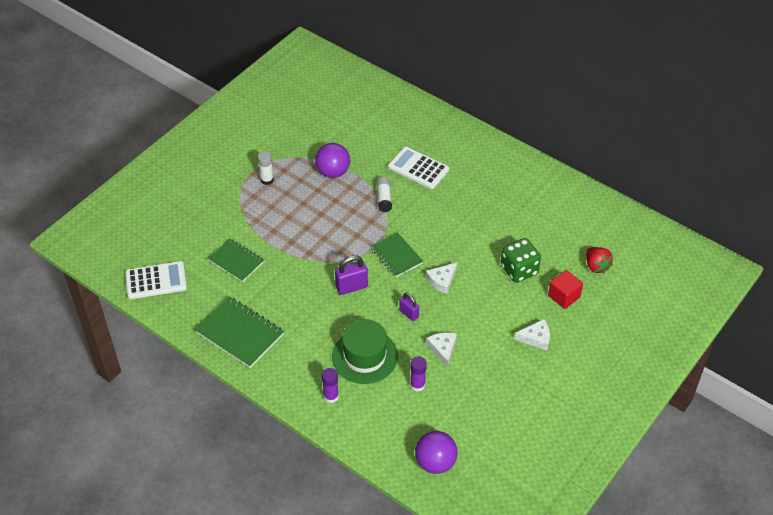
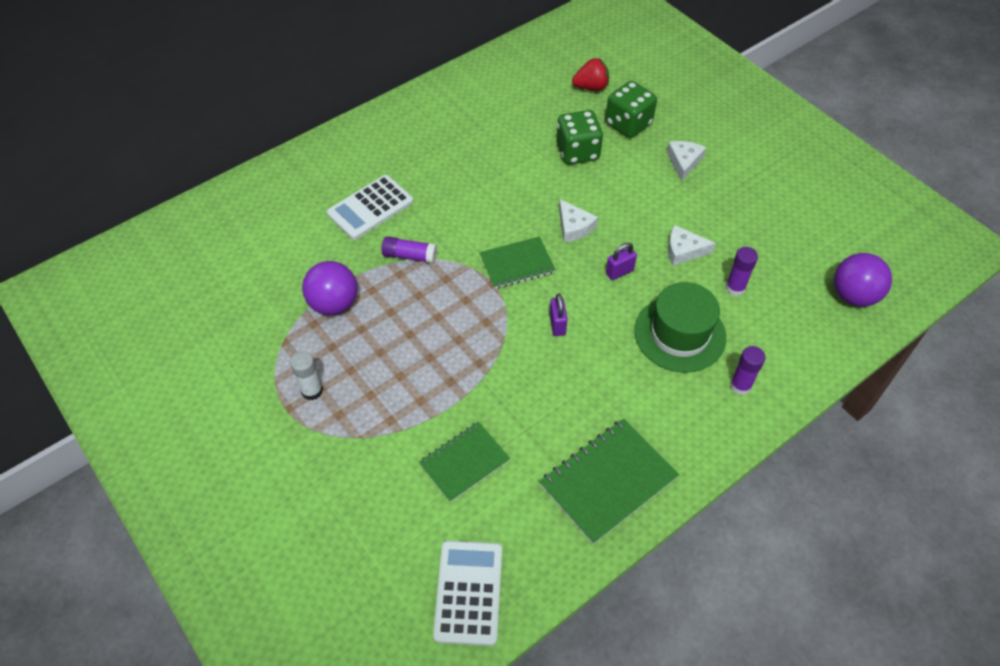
camera: 75 degrees left, 5 degrees up
(351, 287) = (557, 324): purple padlock -> purple padlock, size x0.65
(384, 198) = (410, 256): white glue stick -> purple glue stick
(564, 296) = (628, 124): red cube -> green dice

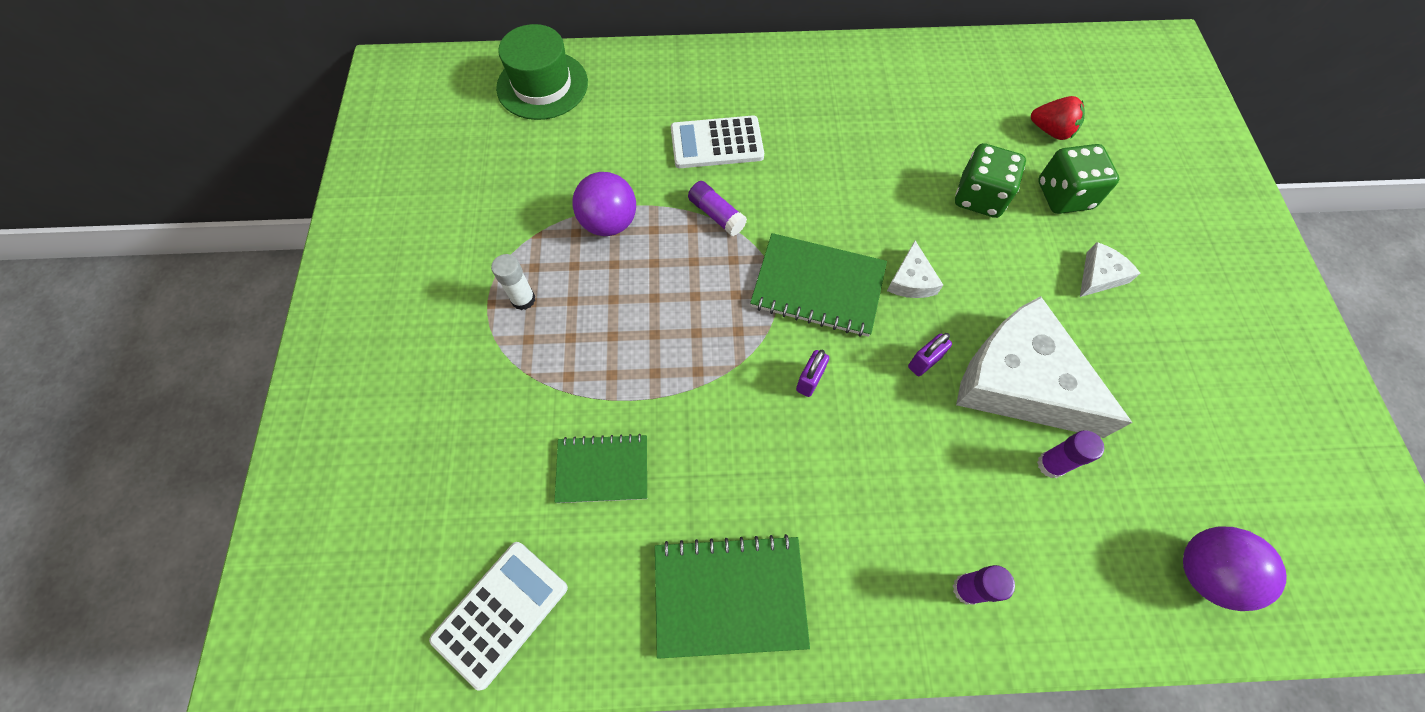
camera: 35 degrees right, 10 degrees up
(517, 264) = (818, 287): green notebook -> green notebook, size x1.51
(619, 272) = (924, 362): purple padlock -> purple padlock turned 45 degrees counterclockwise
(679, 334) = (940, 478): green hat -> green hat (542, 85)
(683, 250) = (1020, 381): white cheese -> white cheese, size x2.36

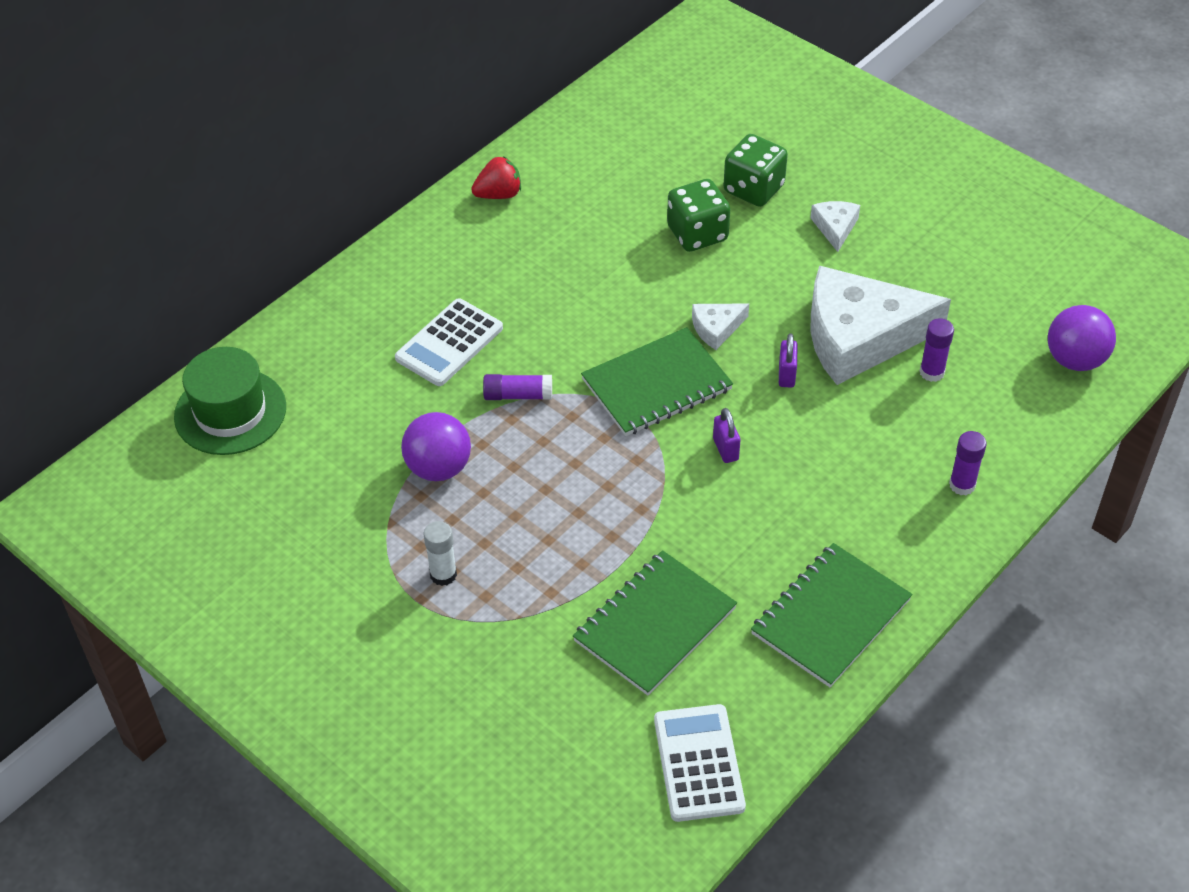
camera: 45 degrees left, 15 degrees down
(602, 469) = (654, 624): green notebook -> green notebook, size x1.51
(911, 280) = (716, 328): white cheese -> white cheese turned 105 degrees clockwise
(1051, 131) = (694, 147): red strawberry -> red strawberry (499, 194)

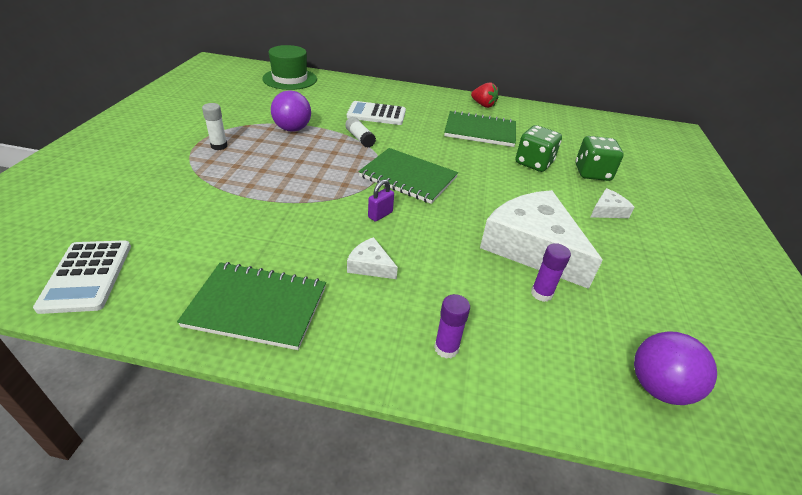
camera: 55 degrees right, 10 degrees down
(518, 395) = (360, 138): purple glue stick -> white glue stick
(654, 624) = (213, 224): green notebook -> green notebook (480, 131)
(698, 763) = (87, 276): white calculator -> white calculator turned 120 degrees clockwise
(716, 328) = (472, 187): white cheese -> white cheese (370, 265)
(786, 375) = (465, 223): purple padlock -> none

